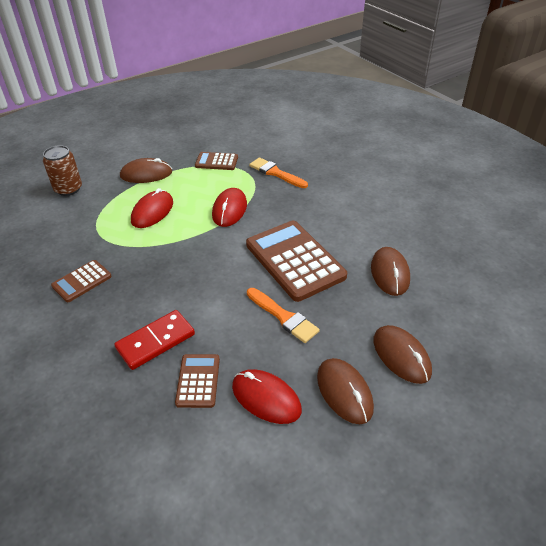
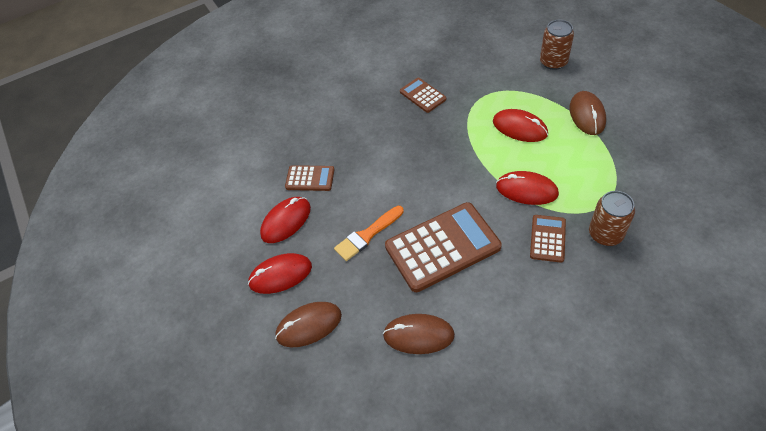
camera: 100 degrees right, 10 degrees up
(155, 341) = (352, 149): red domino -> none
(216, 162) = (622, 174): brown calculator -> brown calculator (547, 238)
(276, 173) = (605, 234): orange brush -> brown can
(344, 392) = (280, 275): brown mouse -> red mouse

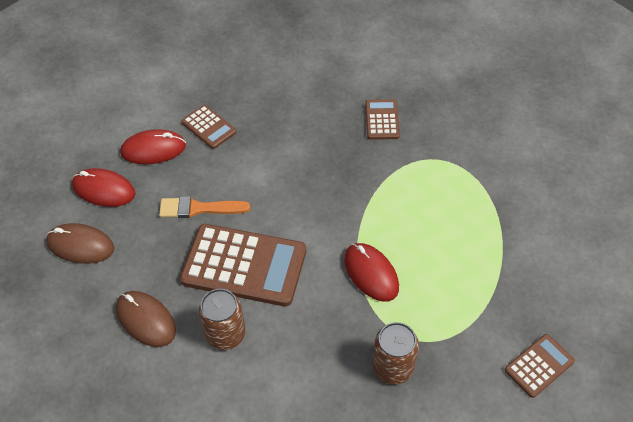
camera: 35 degrees right, 0 degrees up
(519, 128) = (433, 213): red mouse -> none
(547, 238) = (337, 329): brown calculator -> brown calculator (539, 366)
(553, 62) = (544, 173): brown can -> brown can (225, 334)
(587, 115) = (513, 248): brown mouse -> none

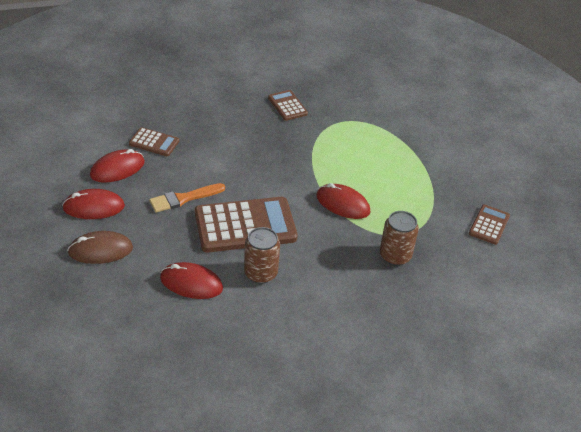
camera: 30 degrees left, 10 degrees down
(146, 320) = (191, 283): brown mouse -> red mouse

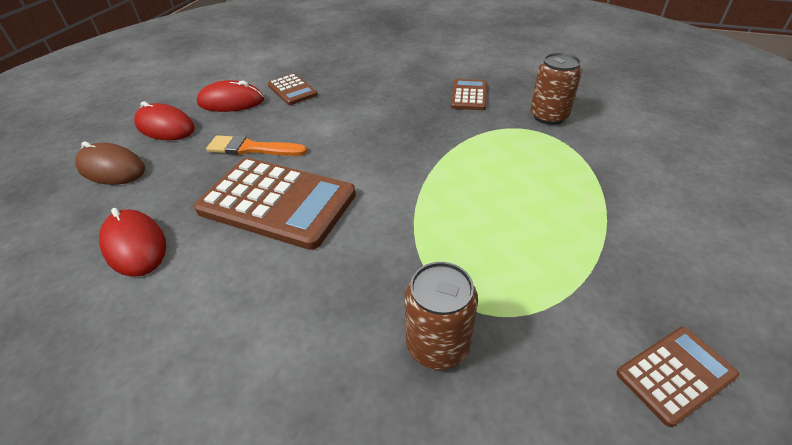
camera: 40 degrees right, 0 degrees up
(260, 273) = (221, 272): brown can -> brown can (548, 116)
(343, 204) = (429, 225): red mouse -> none

